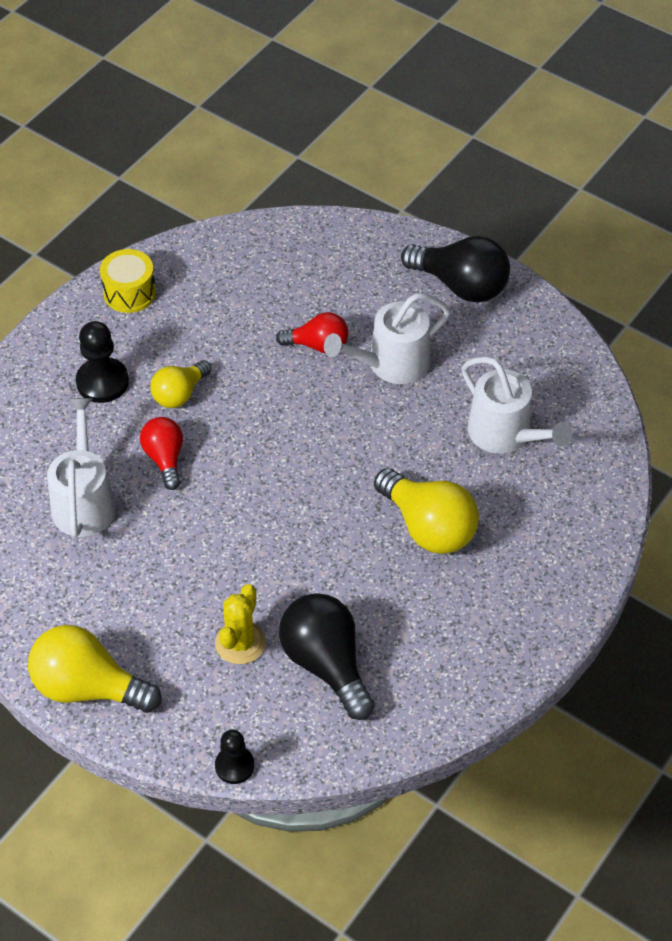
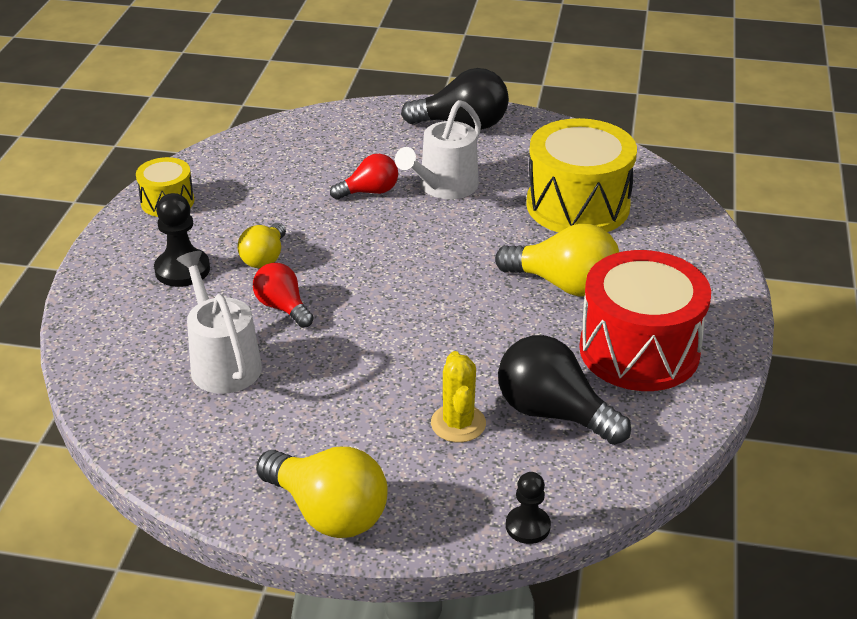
camera: 25 degrees left, 15 degrees down
(88, 687) = (328, 512): yellow light bulb -> yellow light bulb turned 135 degrees counterclockwise
(446, 628) = (639, 350): none -> red drum
(505, 434) = (577, 205): white watering can -> yellow drum

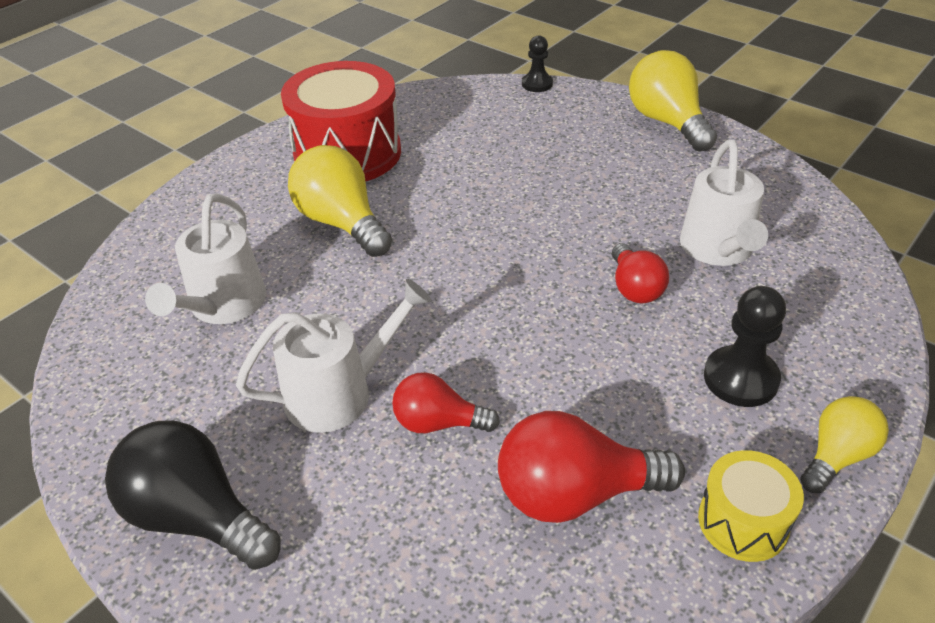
camera: 150 degrees left, 5 degrees up
(264, 258) = (630, 360): yellow light bulb -> yellow light bulb (837, 456)
(268, 186) = (575, 494): none -> red light bulb
(458, 423) = (536, 146): yellow cactus -> none
(553, 413) = (459, 133): black light bulb -> none
(577, 205) = (223, 305): yellow drum -> white watering can

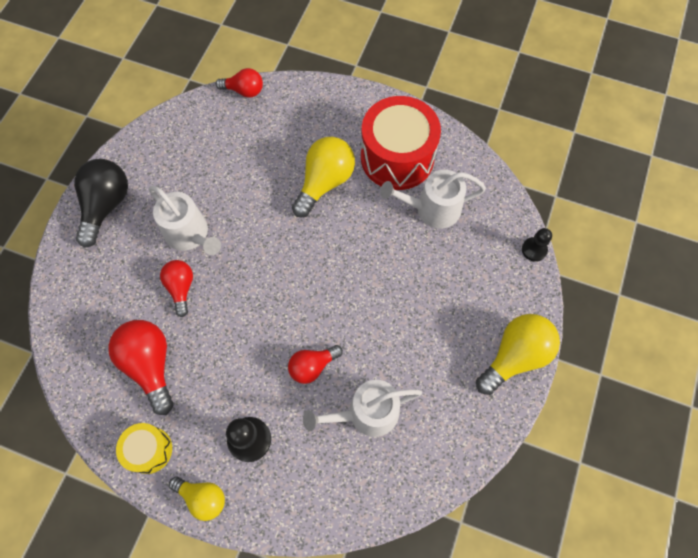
camera: 70 degrees right, 25 degrees up
(110, 278) = (244, 91): none -> red light bulb
(223, 305) = (238, 153): white watering can -> white watering can (432, 209)

